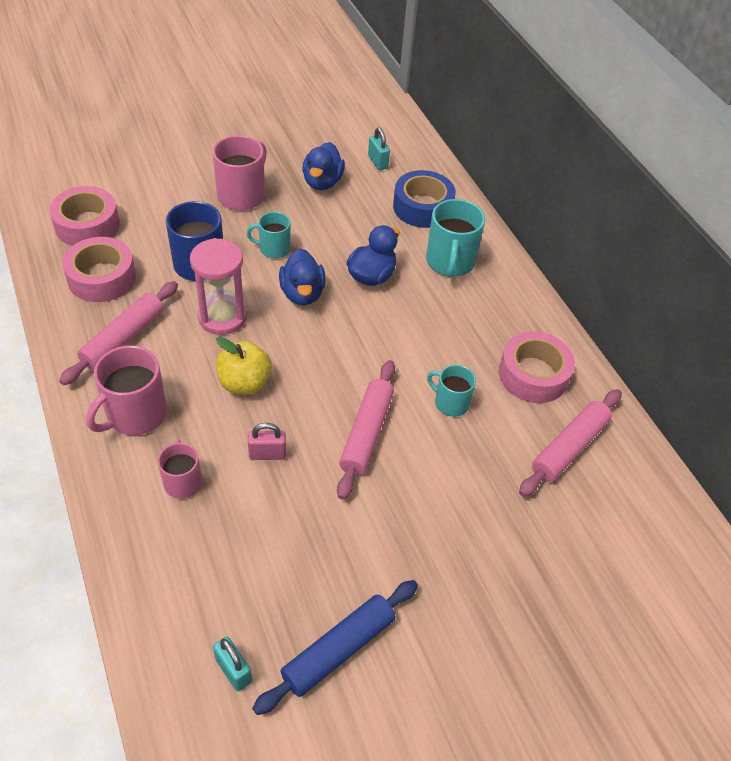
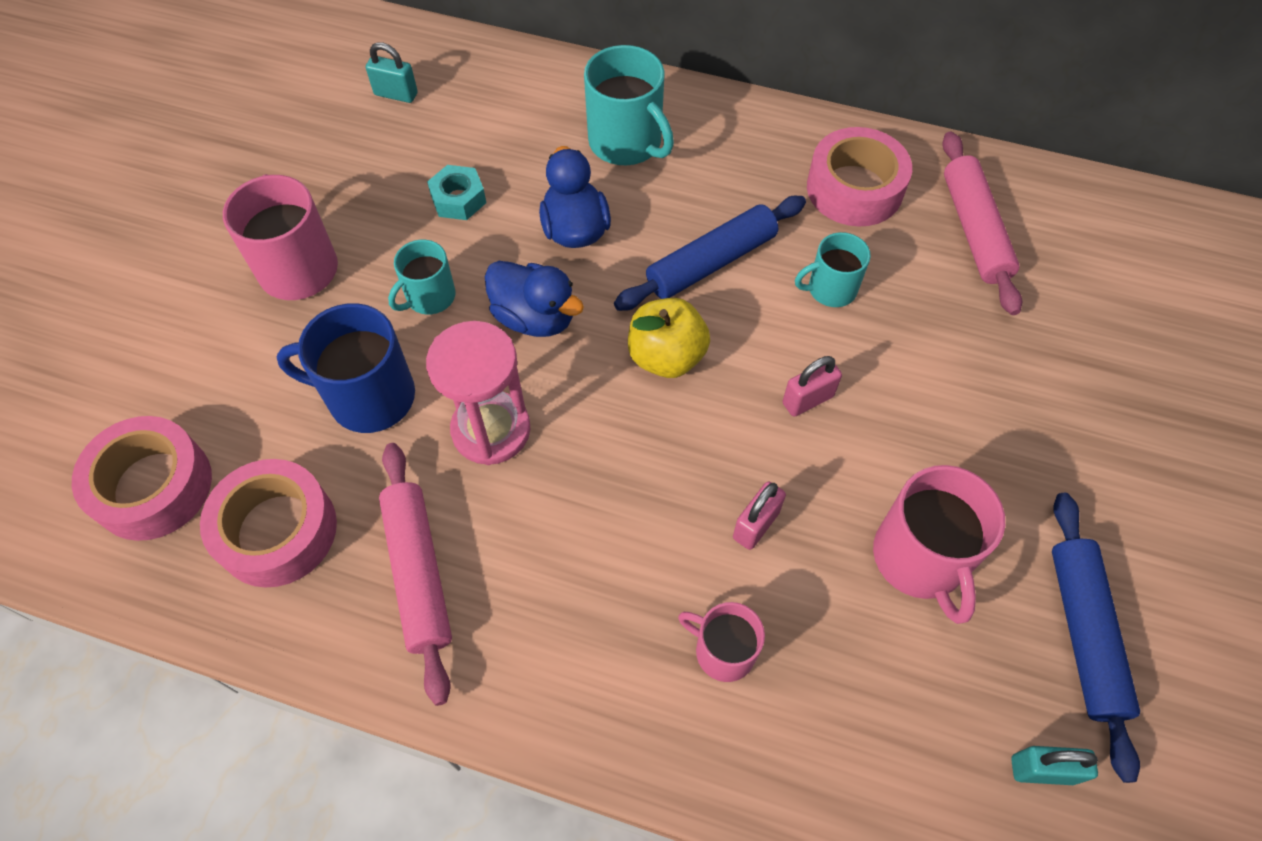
camera: 45 degrees left, 10 degrees up
(135, 414) = (565, 640): pink mug -> pink mug (920, 558)
(244, 383) = (623, 476): yellow apple -> yellow apple (666, 356)
(322, 182) = (368, 170): blue duck -> none
(341, 223) = (458, 199): none -> turquoise nut
(366, 433) = (807, 400): pink rolling pin -> pink padlock
(411, 342) = (711, 262): none -> blue rolling pin
(422, 207) = (516, 106): blue tape -> none

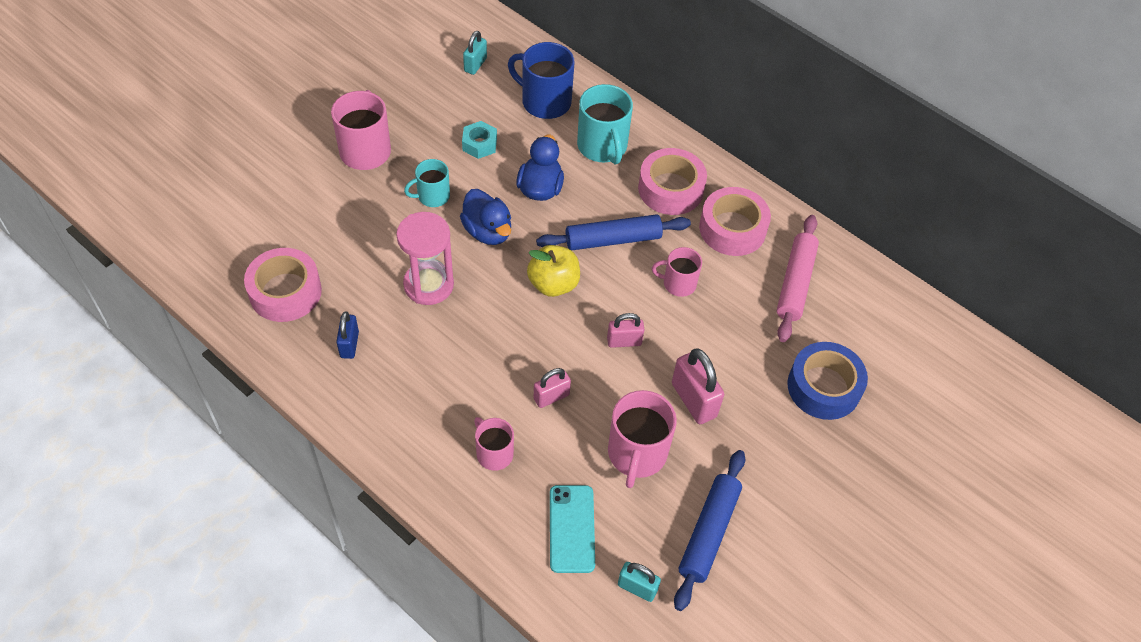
camera: 20 degrees right, 5 degrees down
(153, 486) = (231, 242): pink tape -> pink tape (670, 189)
(369, 397) = (370, 240): blue mug -> blue mug (545, 101)
(396, 94) = (475, 65): turquoise padlock -> turquoise padlock turned 75 degrees clockwise
(418, 573) = (349, 344): pink rolling pin -> blue padlock
(830, 289) = (678, 283): turquoise mug -> pink mug
(899, 719) = (572, 528): none -> turquoise phone
(947, 445) = (694, 400): none -> pink padlock
(1095, 355) = (823, 387): none -> blue tape

